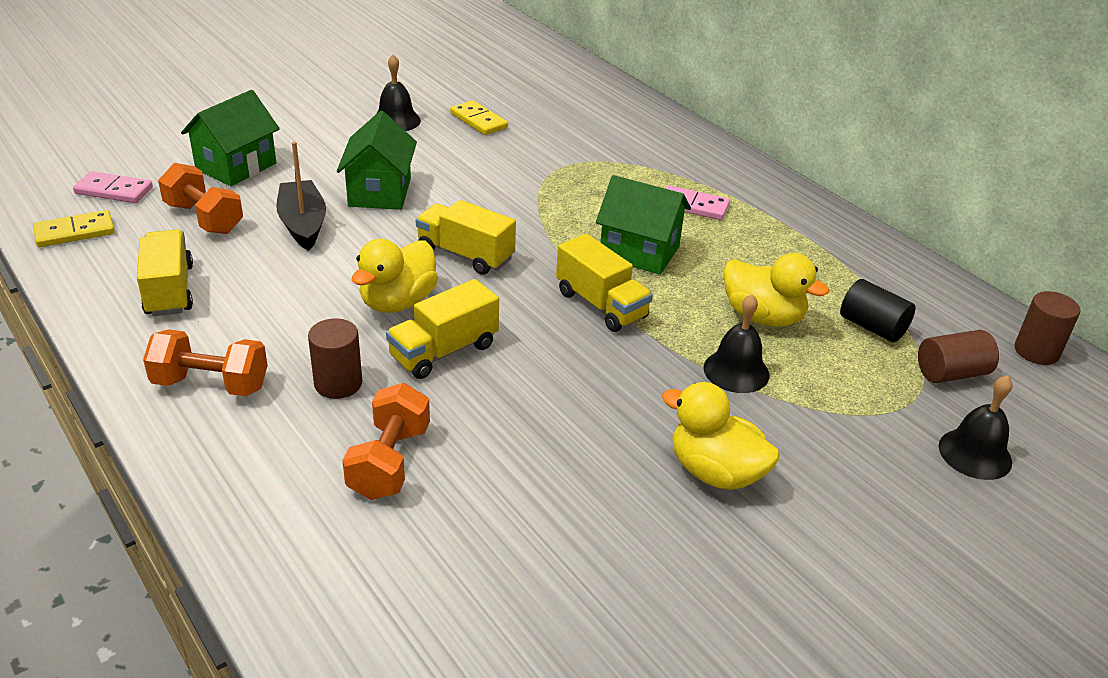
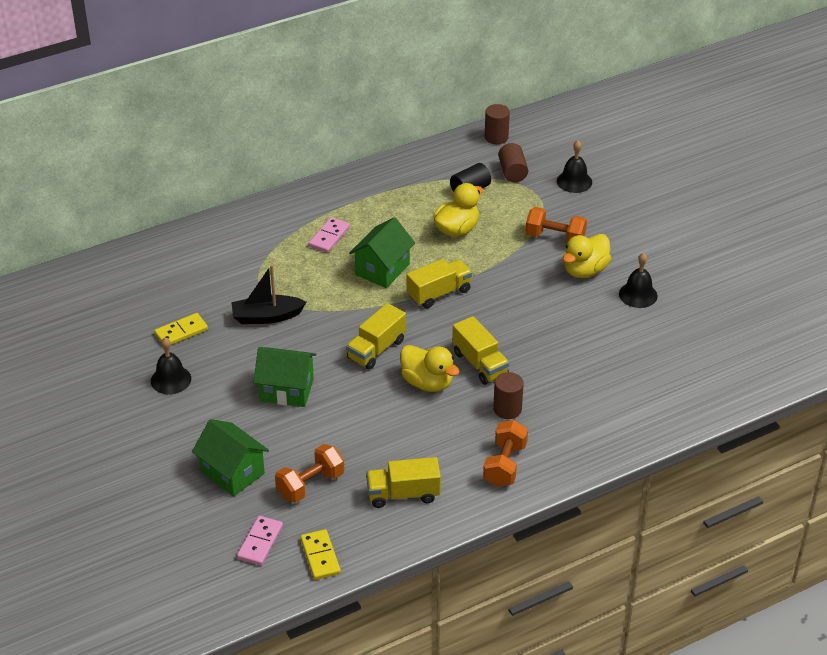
camera: 80 degrees left, 5 degrees up
(303, 224) = (326, 430): black boat -> black boat (267, 317)
(389, 462) = (574, 388): orange dumbbell -> orange dumbbell (555, 238)
(736, 371) = (506, 249): black bell -> black bell (638, 295)

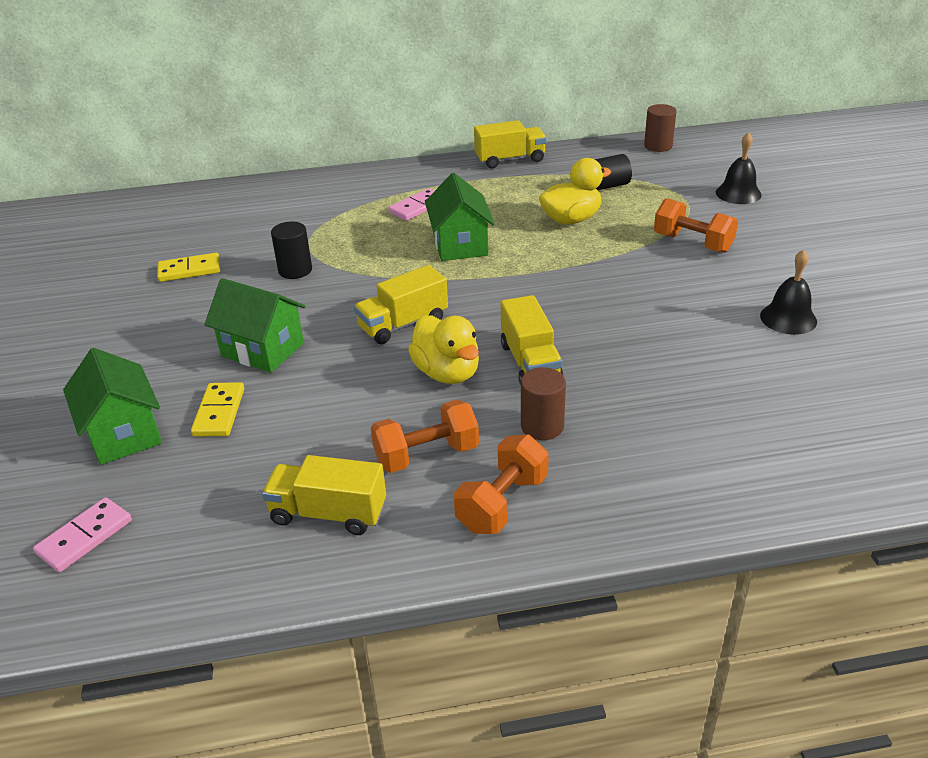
camera: 20 degrees right, 5 degrees down
(171, 379) = (138, 315): black bell -> none
(267, 317) = (295, 270): black boat -> black cylinder
(310, 485) = (210, 471): orange dumbbell -> orange dumbbell (426, 455)
(320, 556) = (150, 579): yellow domino -> yellow domino (219, 412)
(382, 269) = (460, 245): green house -> green house turned 60 degrees counterclockwise
(439, 293) = (516, 277): yellow truck -> yellow truck (510, 160)
(512, 172) = (664, 177): brown cylinder -> none
(585, 270) = (720, 281): yellow duck -> none

